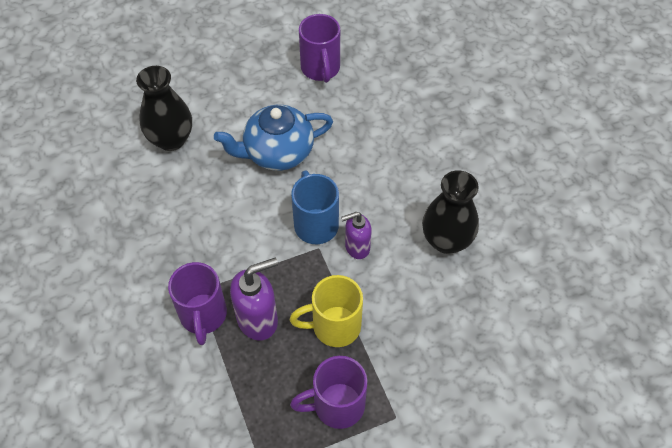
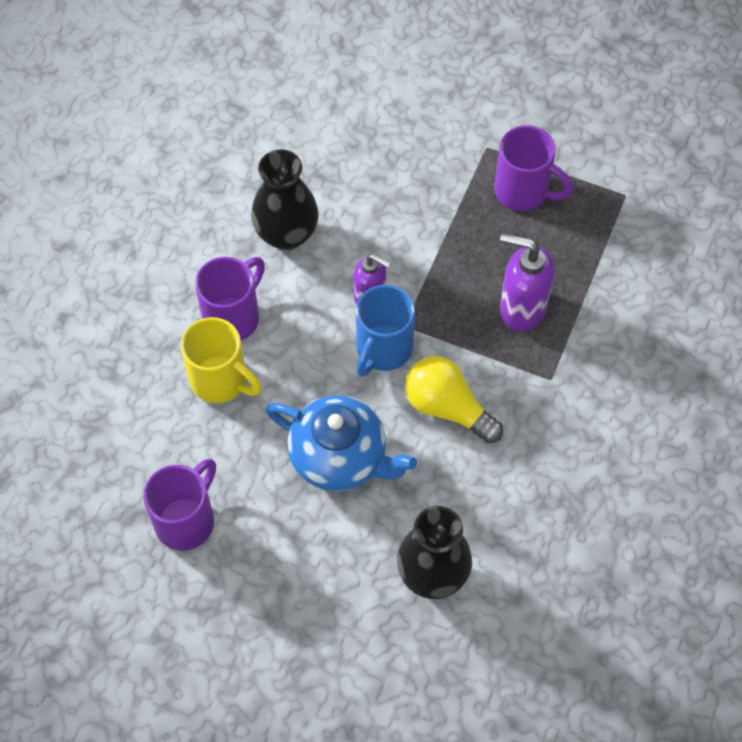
camera: 135 degrees left, 5 degrees up
(203, 316) = (567, 352): purple mug -> purple mug (233, 317)
(245, 223) = (447, 407): none -> yellow light bulb
(334, 326) = (462, 248): yellow mug -> yellow mug (221, 380)

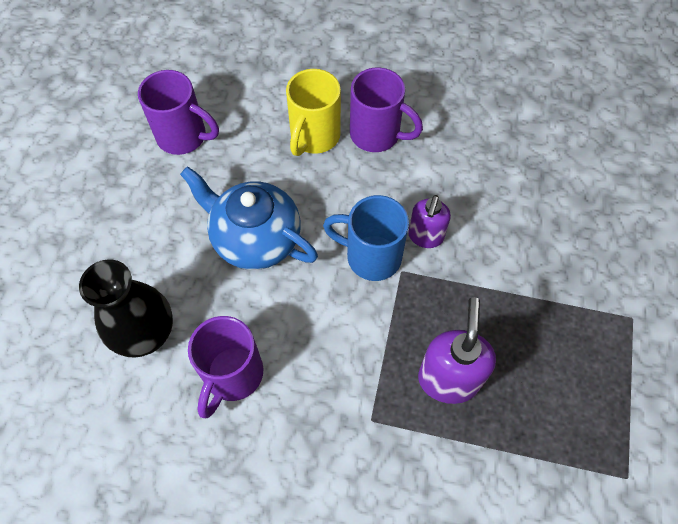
camera: 80 degrees right, 0 degrees up
(286, 234) = (471, 159): black vase -> none
(340, 457) = (255, 238): blue teapot -> blue teapot turned 105 degrees clockwise
(447, 407) = (320, 322): yellow light bulb -> none
(523, 191) = (591, 362): purple mug -> purple mug (232, 375)

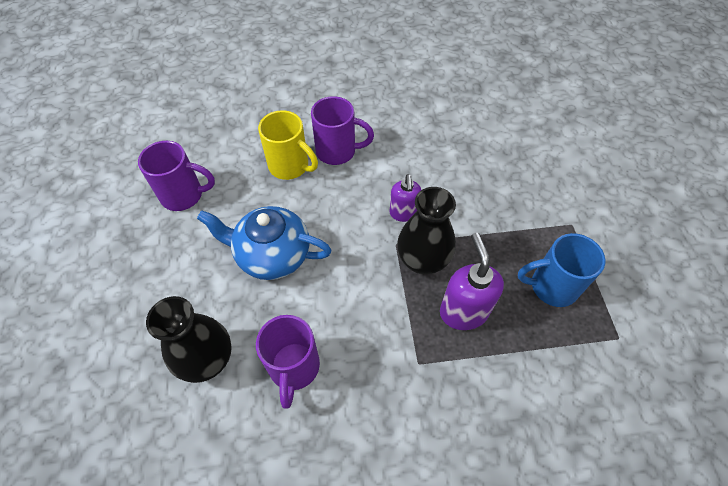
camera: 20 degrees left, 5 degrees down
(314, 137) = (290, 166): yellow mug -> yellow mug turned 60 degrees counterclockwise
(371, 256) = (368, 240): blue mug -> blue mug (551, 286)
(425, 302) = (422, 261): none -> black vase

